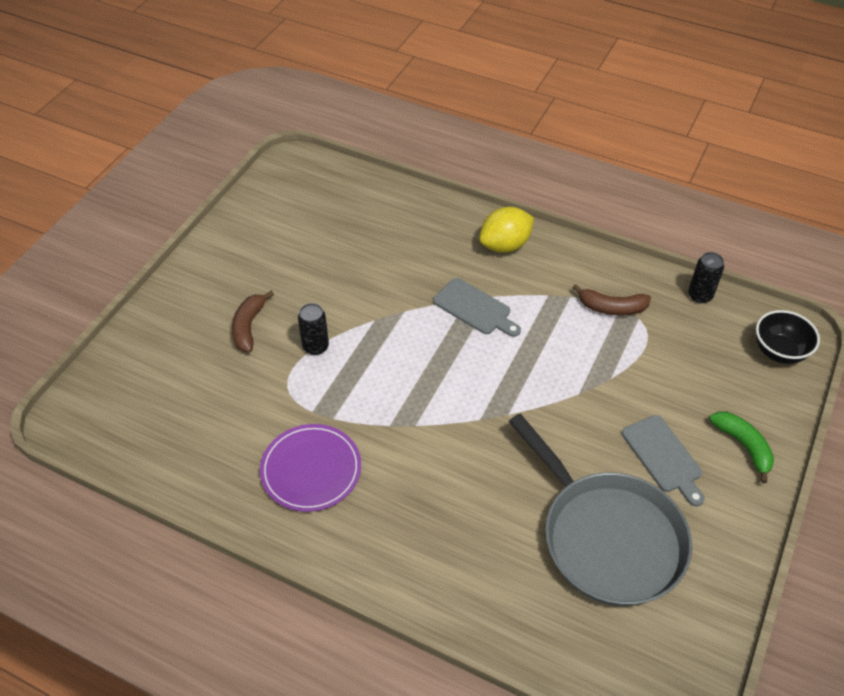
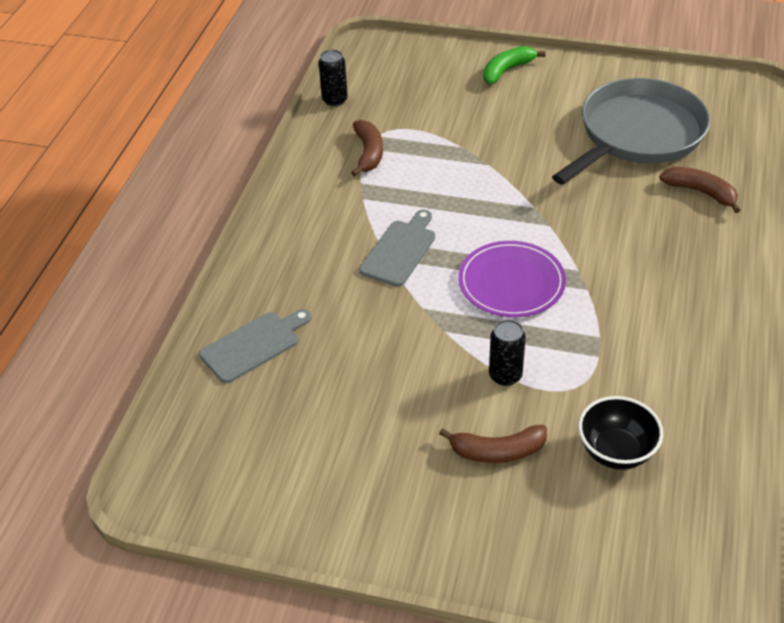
camera: 100 degrees left, 5 degrees down
(311, 469) = (673, 339): purple plate -> purple plate (511, 282)
(498, 565) = (701, 192): none -> brown banana
(505, 245) = (292, 240): yellow lemon -> none
(663, 457) = (539, 111): grey cutting board -> grey cutting board (254, 345)
(779, 351) = (392, 55): black bowl -> black bowl (616, 451)

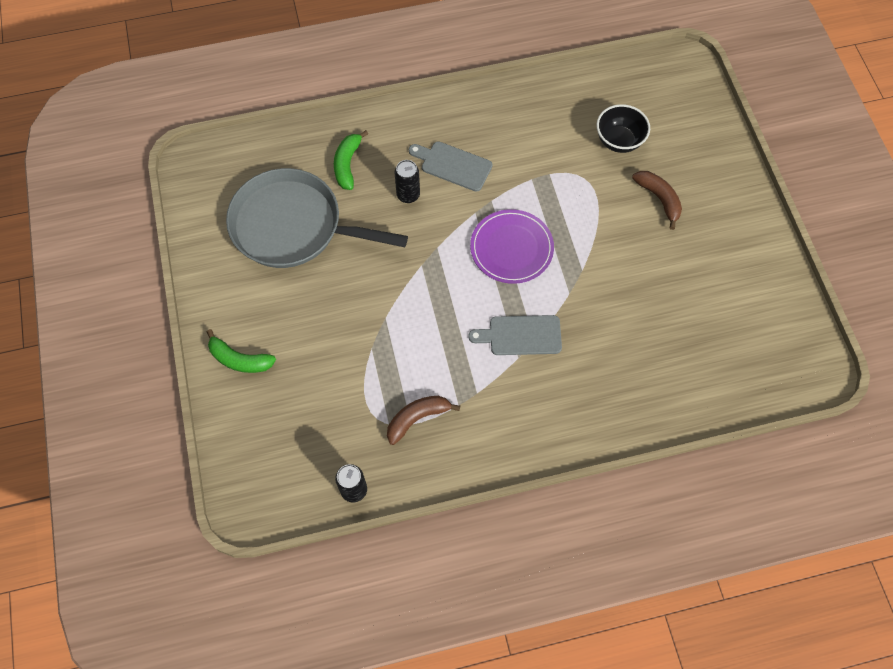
camera: 120 degrees left, 20 degrees up
(254, 345) = (671, 384): grey cutting board -> grey cutting board (453, 165)
(505, 375) = (598, 218): black can -> black can (408, 195)
(701, 192) = (347, 164): brown banana -> green banana

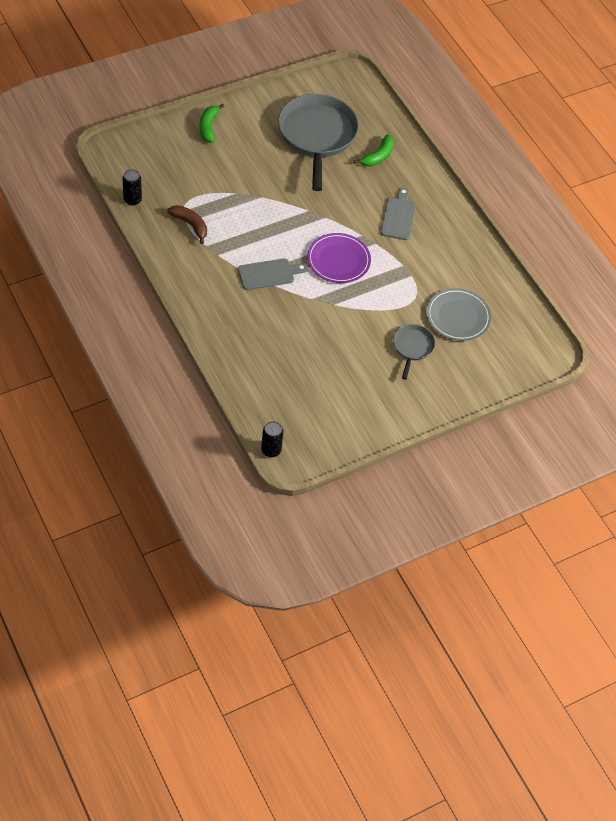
camera: 70 degrees right, 10 degrees down
(347, 164) = (378, 156): green banana -> green banana turned 135 degrees clockwise
(408, 195) = (364, 194): black can -> black can (271, 450)
(521, 335) = (268, 274): grey cutting board -> grey cutting board turned 90 degrees clockwise
(619, 141) = (458, 316): black bowl -> grey plate
(659, 199) = (412, 347): brown banana -> grey pan

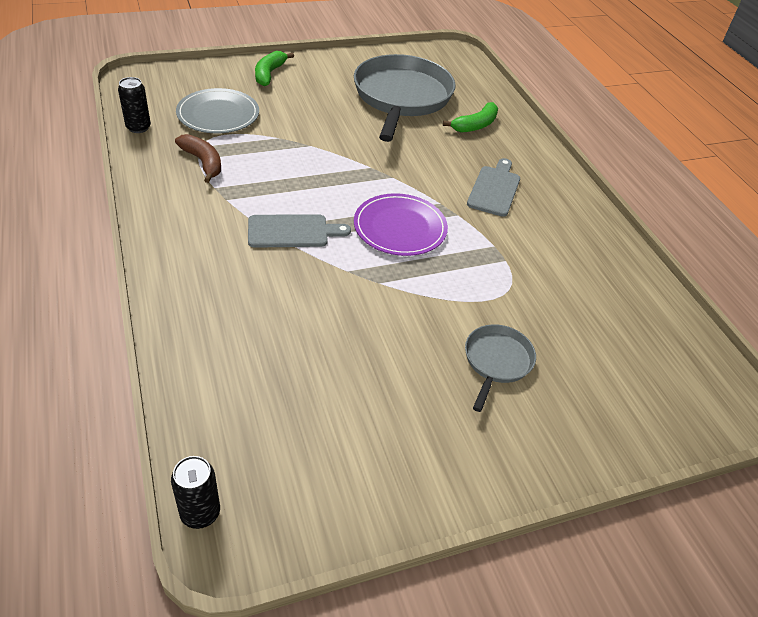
camera: 10 degrees right, 10 degrees down
(458, 316) = (575, 325): grey plate -> grey plate (218, 114)

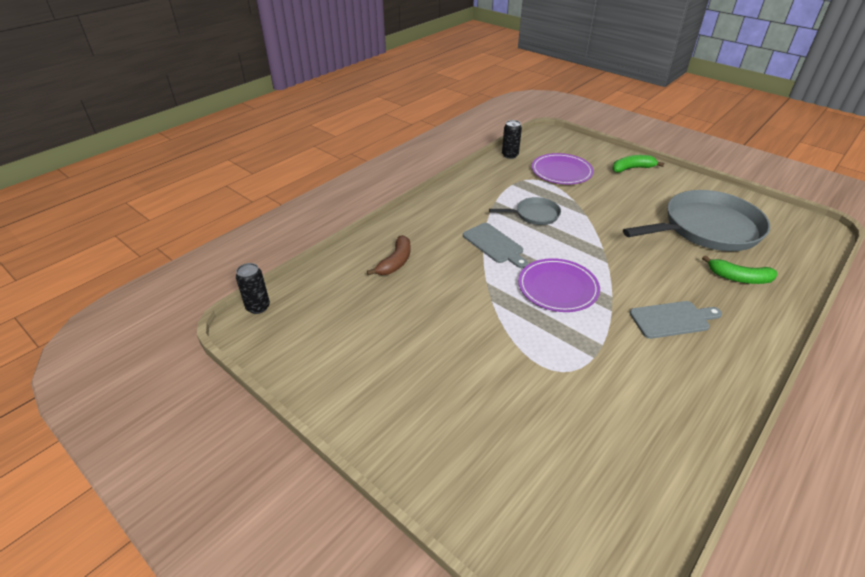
camera: 65 degrees right, 5 degrees down
(203, 162) = (511, 187): brown banana -> brown banana (395, 262)
(218, 114) = (561, 171): grey plate -> purple plate
(496, 361) = (477, 391): grey pan -> grey pan (534, 215)

